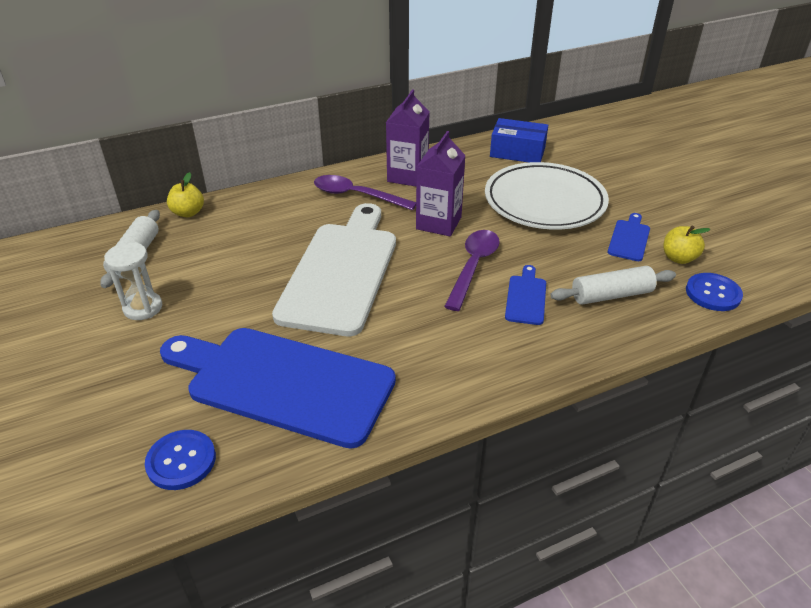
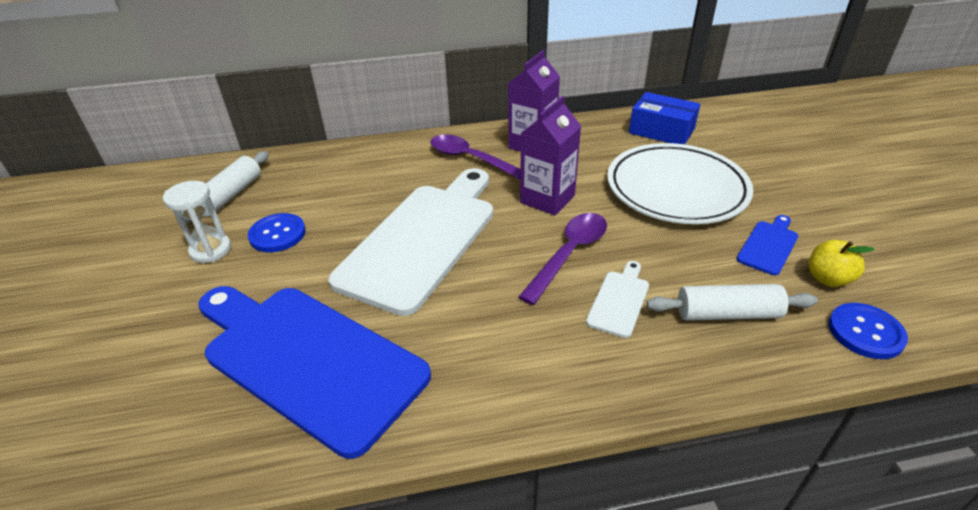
camera: 15 degrees right, 0 degrees up
(181, 461) = (161, 434): blue button -> blue button (277, 234)
(188, 213) = (300, 158): yellow apple -> none
(526, 297) = (619, 300): blue cutting board -> white cutting board

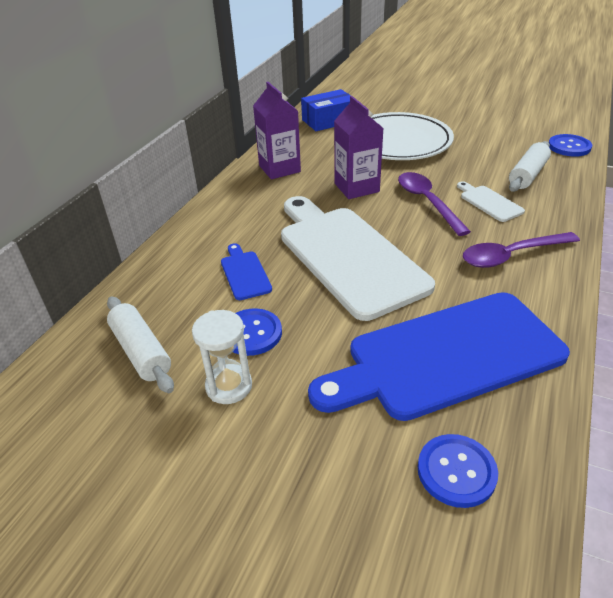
camera: 55 degrees left, 0 degrees up
(156, 416) = (456, 471): none -> blue button
(471, 159) = (263, 199): purple spoon -> purple spoon (511, 255)
(768, 245) = (481, 140): blue cutting board -> blue cutting board (244, 273)
(828, 278) = (522, 137): yellow apple -> none

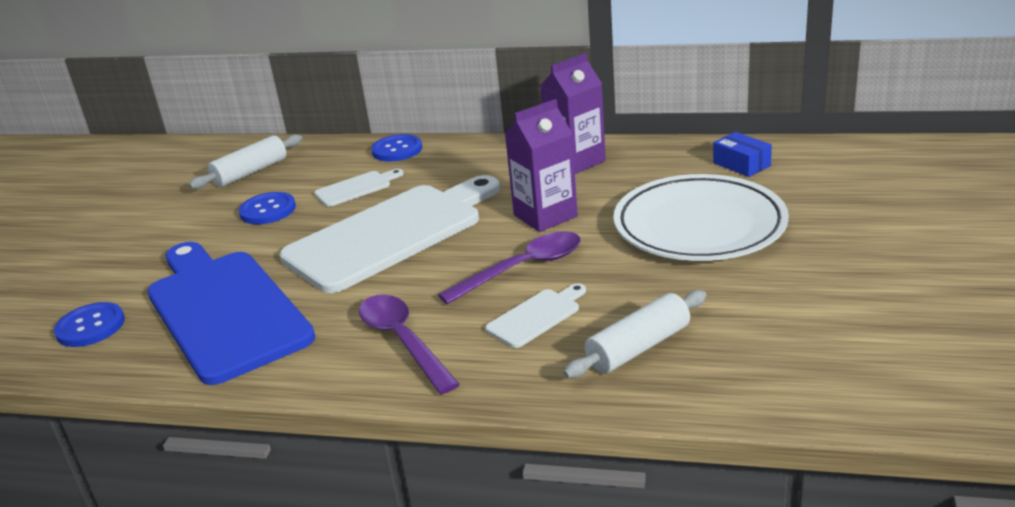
camera: 80 degrees right, 10 degrees down
(229, 386) = (205, 215): white hourglass -> none
(244, 273) = (356, 188): blue cutting board -> white cutting board
(328, 121) = (741, 164): blue box -> blue box, size x0.66
(528, 175) = (638, 348): white rolling pin -> white rolling pin turned 60 degrees counterclockwise
(569, 147) = (779, 392): blue button -> blue button (397, 150)

